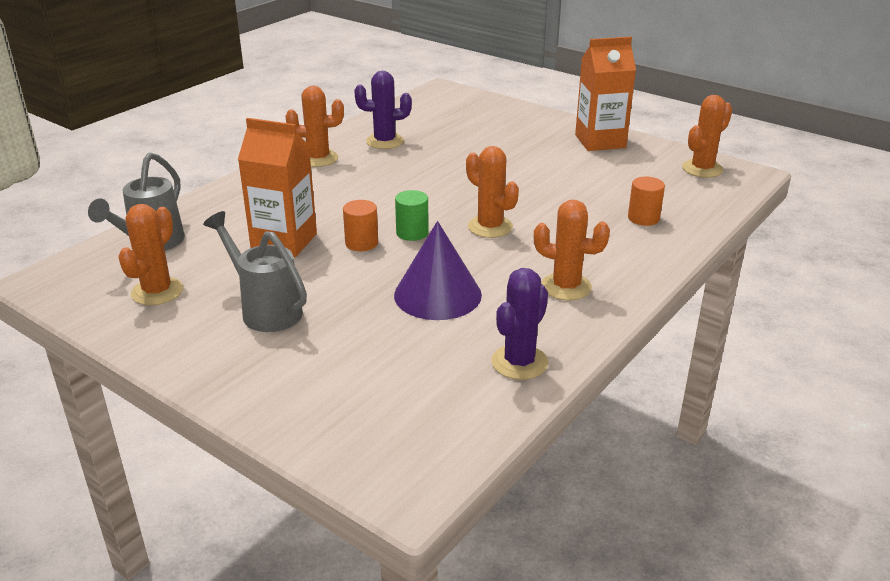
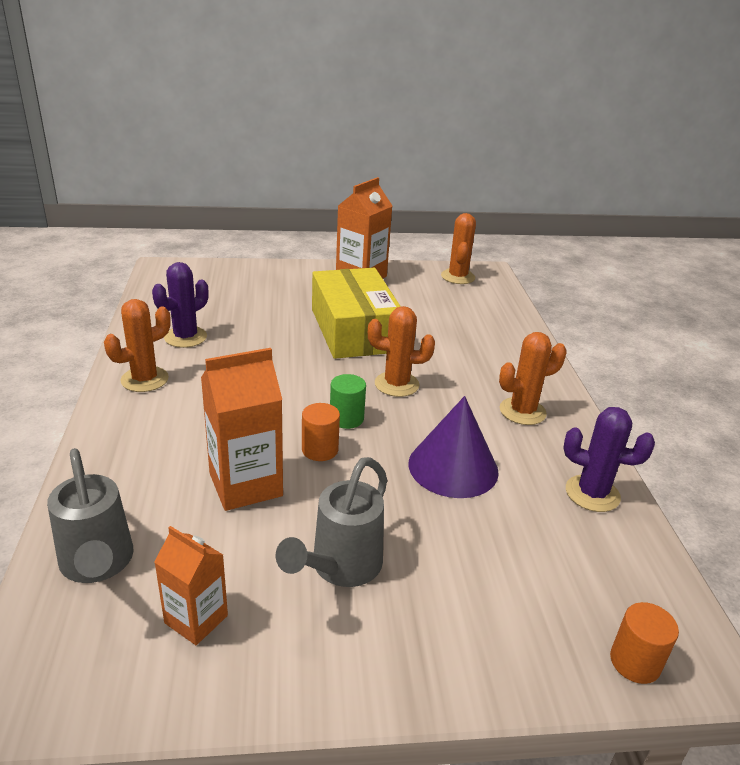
camera: 45 degrees left, 0 degrees up
(157, 291) = (196, 619): orange cactus -> orange carton
(265, 309) = (339, 568): grey watering can -> grey watering can turned 60 degrees counterclockwise
(519, 362) = (592, 493): purple cactus -> purple cactus turned 60 degrees counterclockwise
(522, 178) = (354, 330): none -> yellow box
(643, 218) = (482, 331): orange cylinder -> orange cylinder (635, 662)

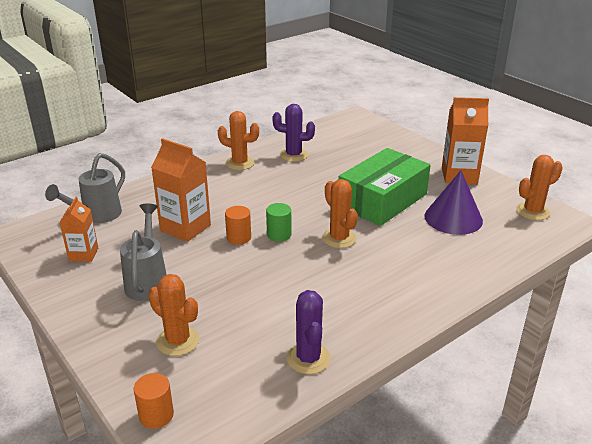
camera: 60 degrees right, 0 degrees up
(339, 568) = (148, 281): grey watering can -> grey watering can turned 90 degrees clockwise
(354, 330) = (382, 200): yellow box -> green box
(453, 467) = (274, 289): purple cone -> purple cone (453, 218)
(522, 411) = (374, 299): orange cactus -> orange cactus (178, 341)

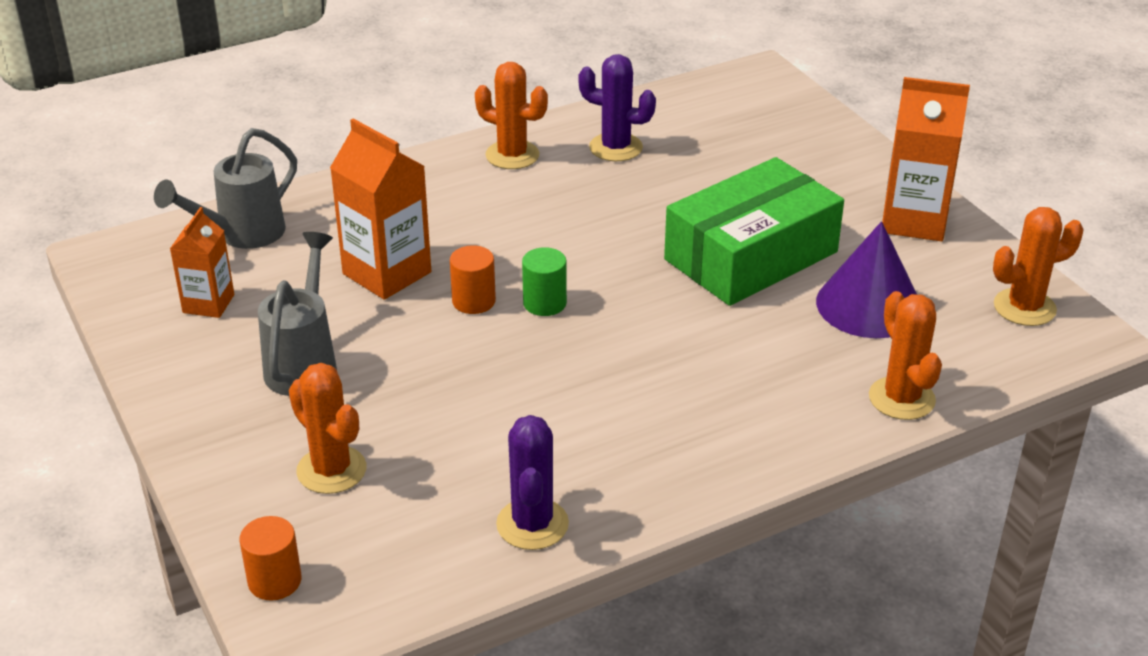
camera: 10 degrees right, 5 degrees up
(339, 238) = (648, 321): orange cactus -> orange cactus (901, 398)

